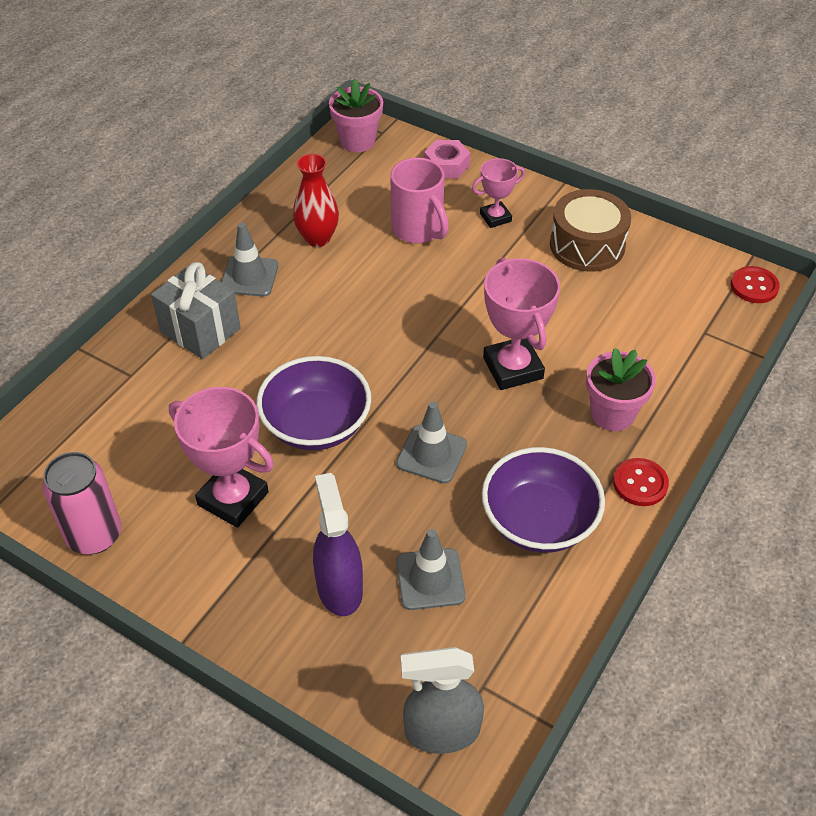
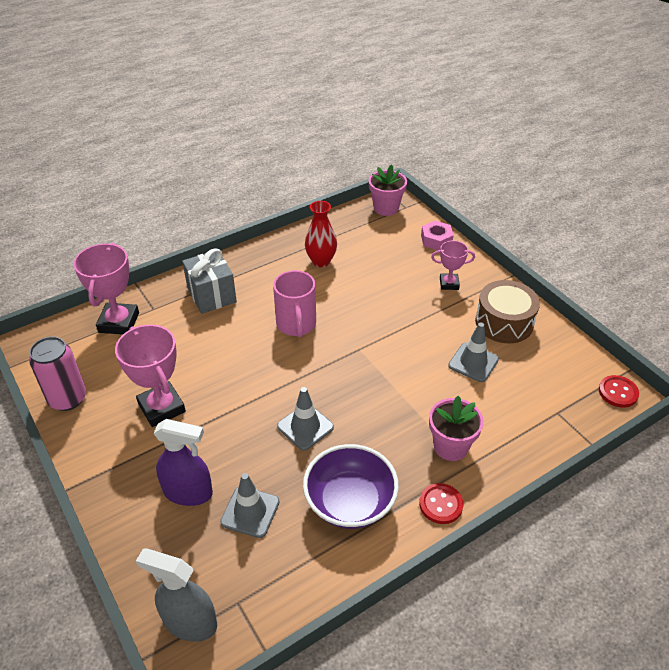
camera: 25 degrees right, 5 degrees down
(249, 276) = (263, 272): grey traffic cone -> grey traffic cone (473, 362)
(316, 425) = (243, 379): purple bowl -> none
(339, 587) = (188, 492): purple spray bottle -> purple spray bottle turned 90 degrees clockwise
(418, 229) = (390, 276): pink mug -> pink mug (296, 325)
(512, 368) = (398, 388): pink trophy -> pink trophy (119, 322)

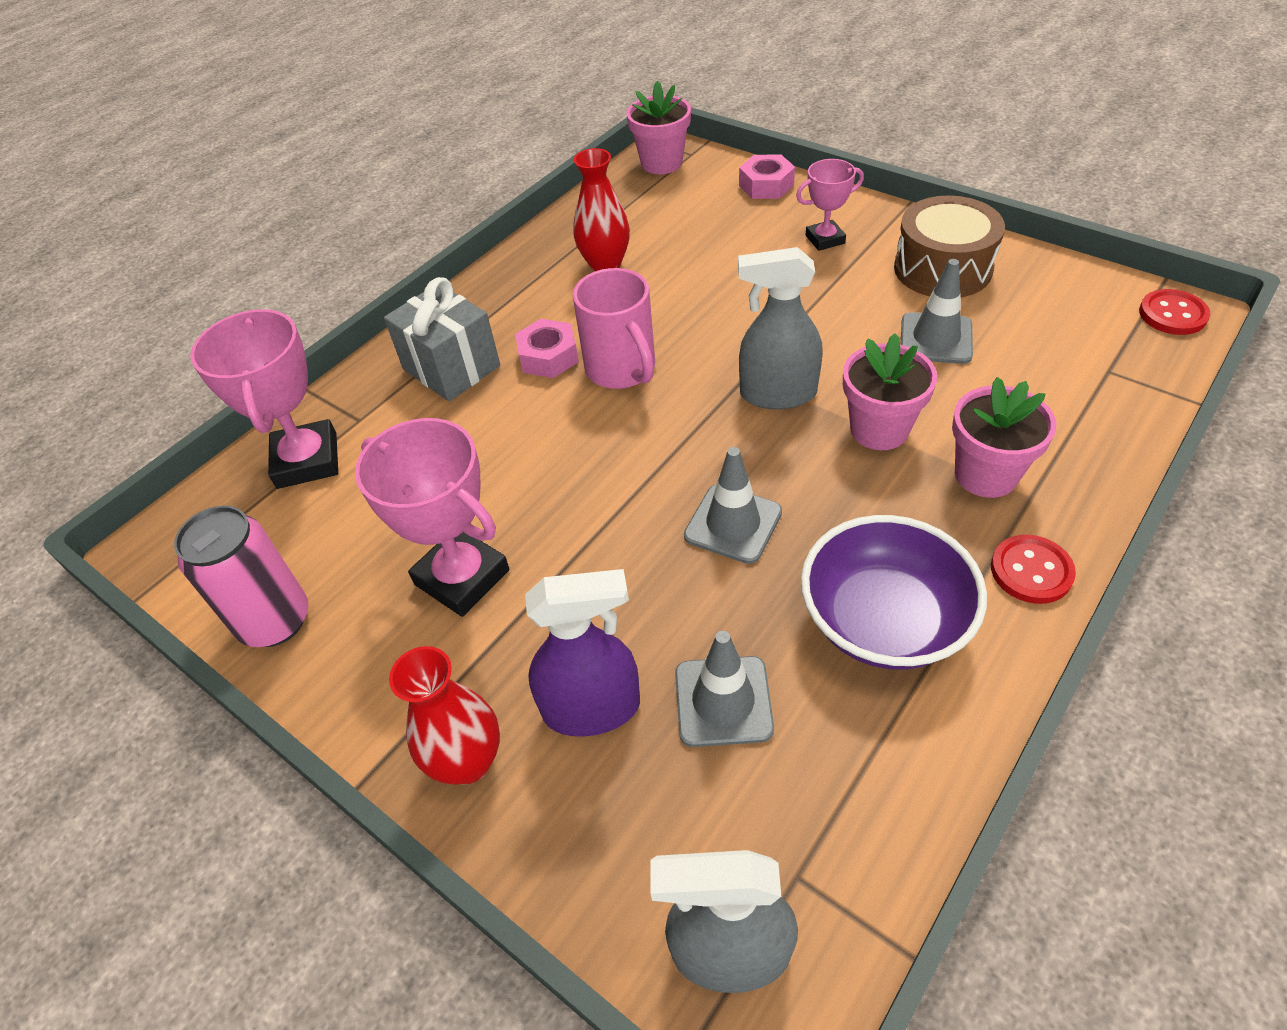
camera: 15 degrees left, 5 degrees up
(120, 496) = (468, 761): none -> red vase
(263, 305) = (548, 357): none -> pink nut
(369, 365) = (777, 394): none -> grey spray bottle
(410, 403) = (879, 429): none -> pink flower pot

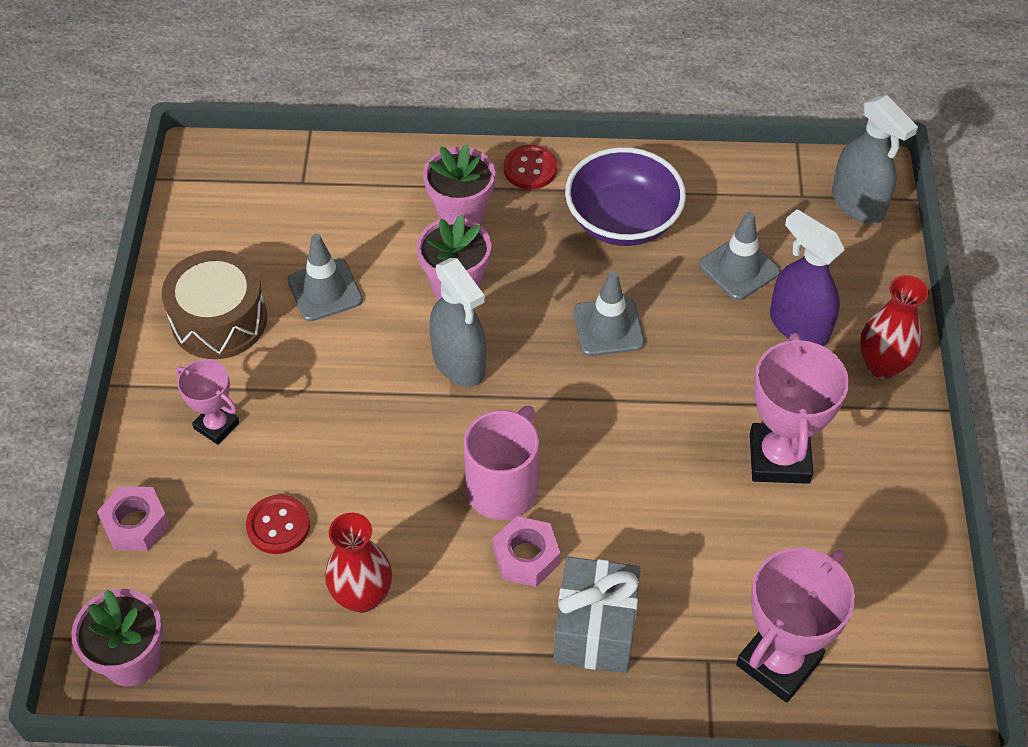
camera: 130 degrees left, 5 degrees up
(275, 621) = (909, 550): pink can -> none
(1172, 314) = (208, 164): red button -> red button (278, 525)

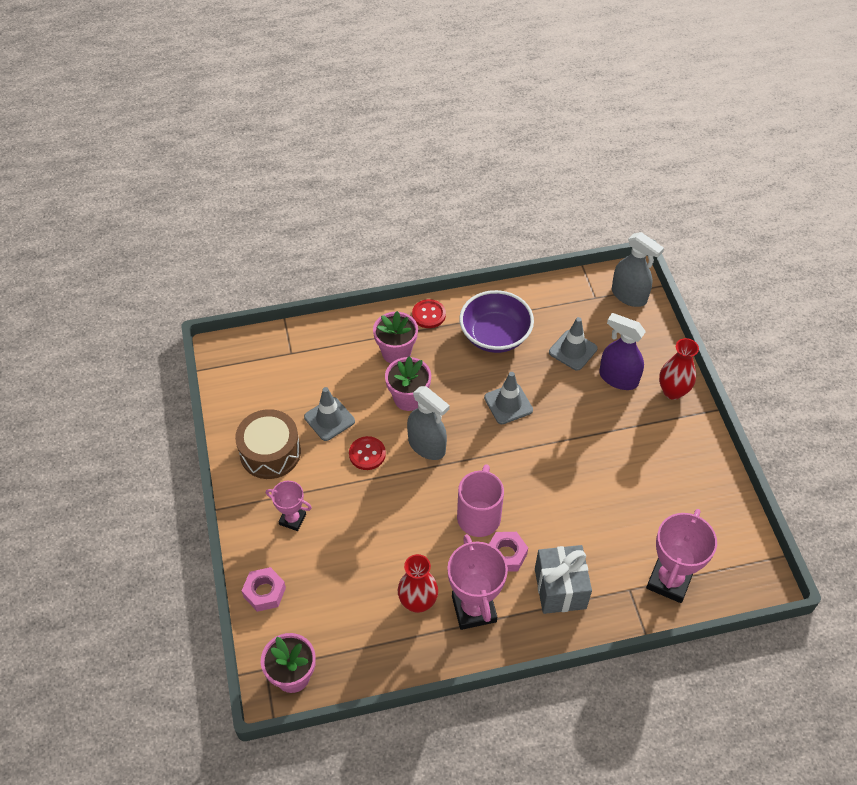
camera: 15 degrees left, 0 degrees up
(278, 525) = (352, 572): red button -> red button (367, 454)
(779, 458) = (632, 460): pink trophy -> pink trophy (474, 609)

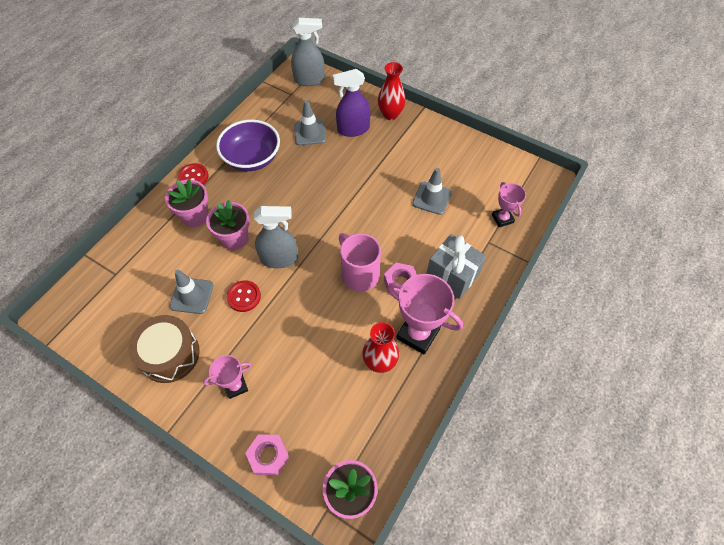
camera: 45 degrees left, 5 degrees up
(508, 404) = (304, 192): grey traffic cone -> grey traffic cone (432, 198)
(669, 580) = (502, 219): pink trophy -> pink trophy, size x0.58

